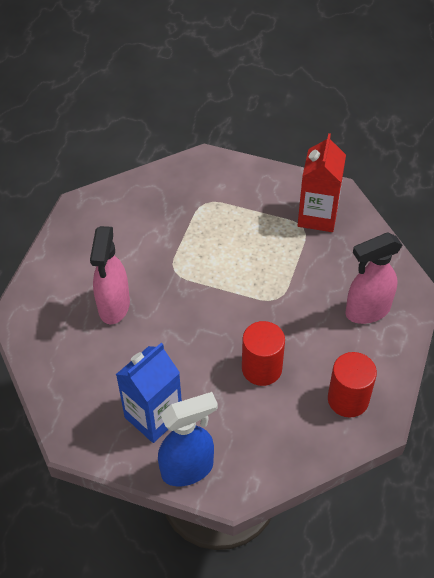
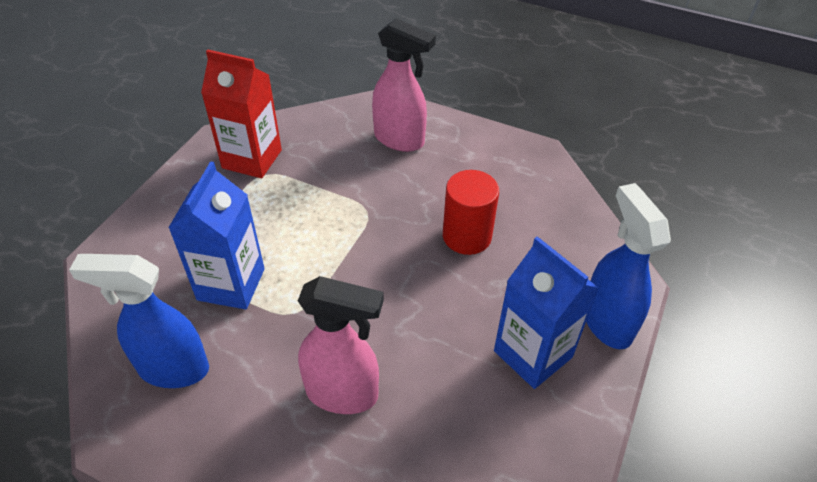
camera: 85 degrees left, 5 degrees down
(125, 218) = (172, 369): none -> blue spray bottle
(193, 231) = (231, 284): none -> blue carton
(348, 399) = (511, 170): red cylinder -> none
(367, 311) = (400, 140): pink spray bottle -> pink spray bottle turned 45 degrees counterclockwise

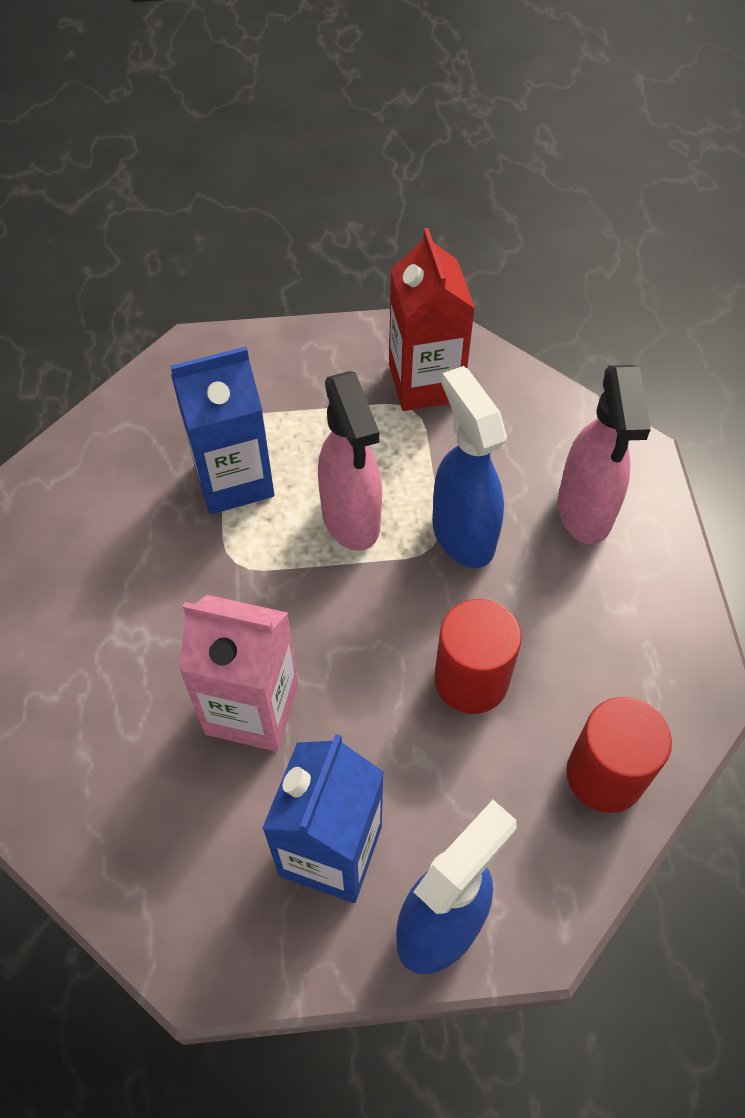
camera: 60 degrees right, 10 degrees up
(172, 369) = (102, 498): blue spray bottle -> blue spray bottle (462, 534)
(343, 393) = (158, 670): pink spray bottle -> pink spray bottle (351, 519)
(411, 352) = (252, 708): none -> pink carton
(558, 210) = (605, 775): none -> red cylinder

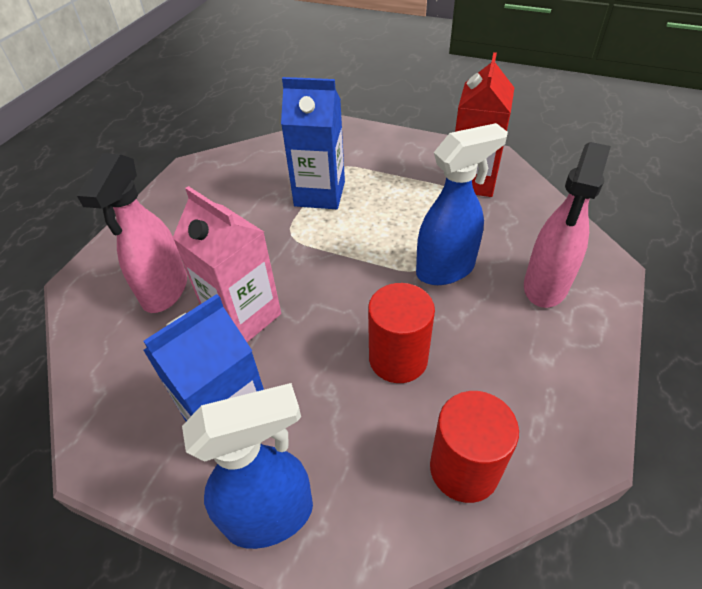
camera: 30 degrees right, 10 degrees down
(351, 519) = (377, 236): pink spray bottle -> pink spray bottle (165, 291)
(462, 534) = (446, 269): blue spray bottle -> blue spray bottle turned 60 degrees clockwise

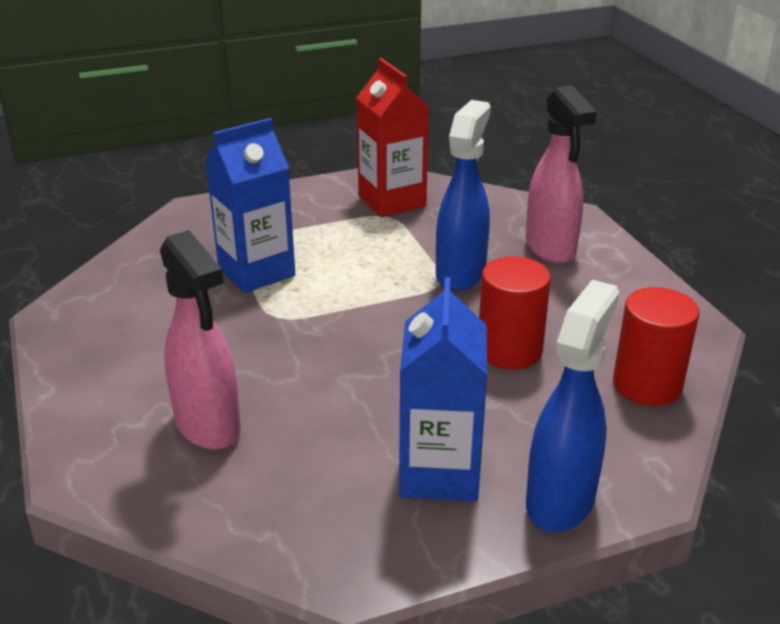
camera: 45 degrees left, 15 degrees down
(243, 316) = (329, 398): pink carton -> none

